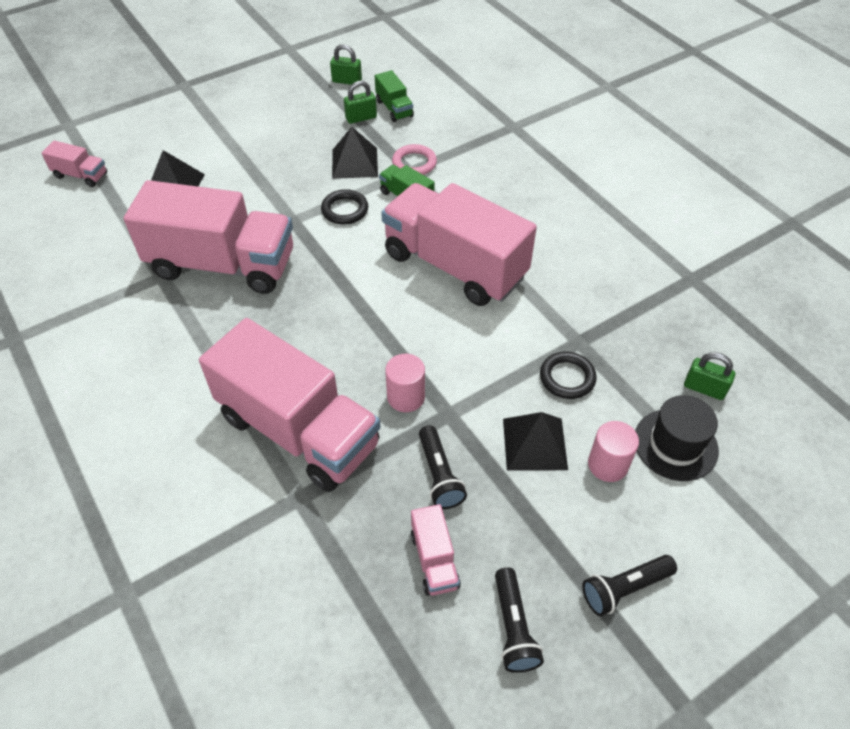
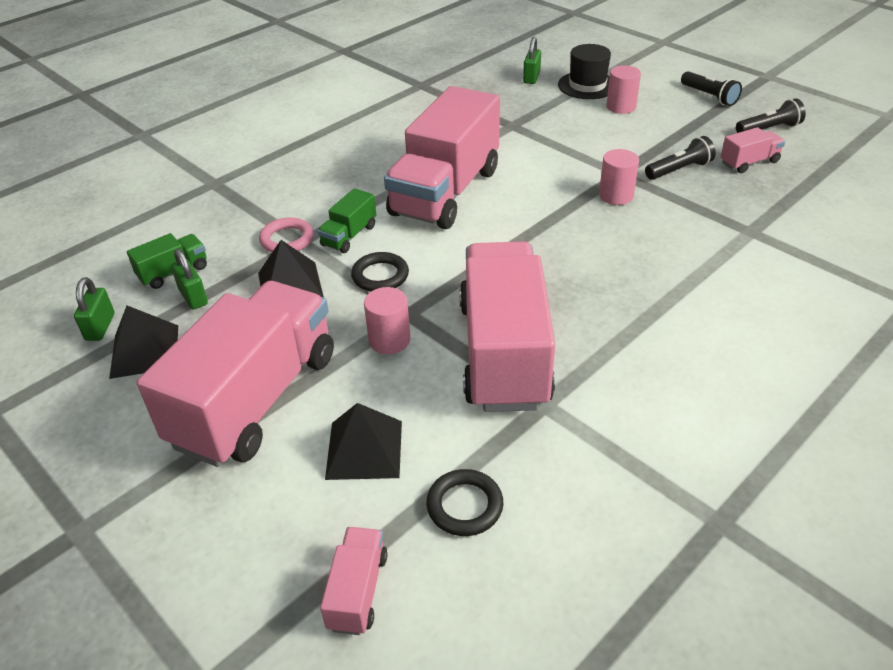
camera: 100 degrees left, 10 degrees down
(267, 207) = (389, 340): none -> pink cylinder
(298, 430) = (688, 245): pink truck -> pink truck (256, 399)
(534, 443) = (622, 134): black pyramid -> black pyramid (144, 351)
(567, 378) = (551, 127): black ring -> black ring (464, 506)

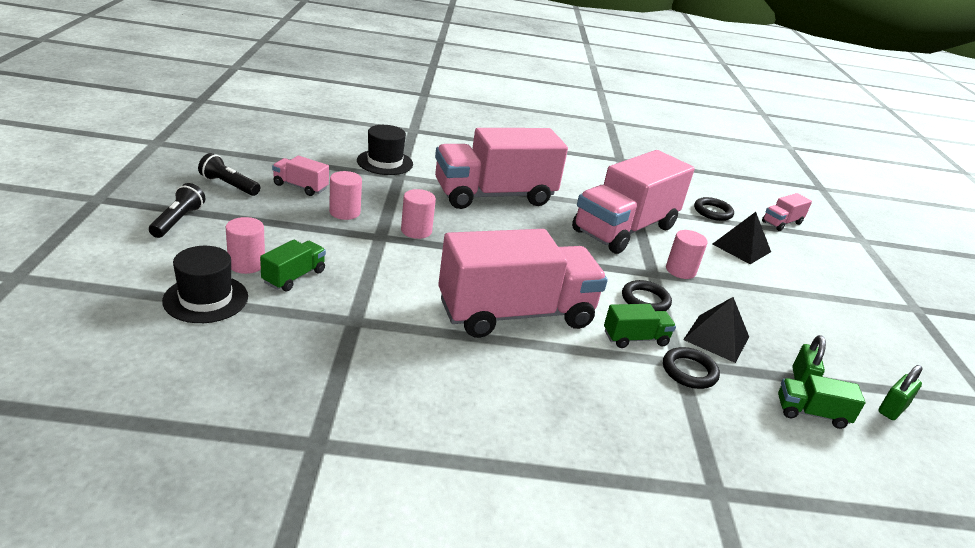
camera: 140 degrees left, 10 degrees down
(144, 351) = (857, 368): black pyramid -> none
(256, 399) = (788, 297): pink truck -> pink truck (494, 195)
(287, 239) = (689, 371): pink ring -> black ring
(531, 77) = (213, 348): green padlock -> none
(587, 119) = (294, 277): none -> green truck
(679, 170) = (344, 212): black flashlight -> pink cylinder
(795, 235) = (385, 162): none -> black hat

